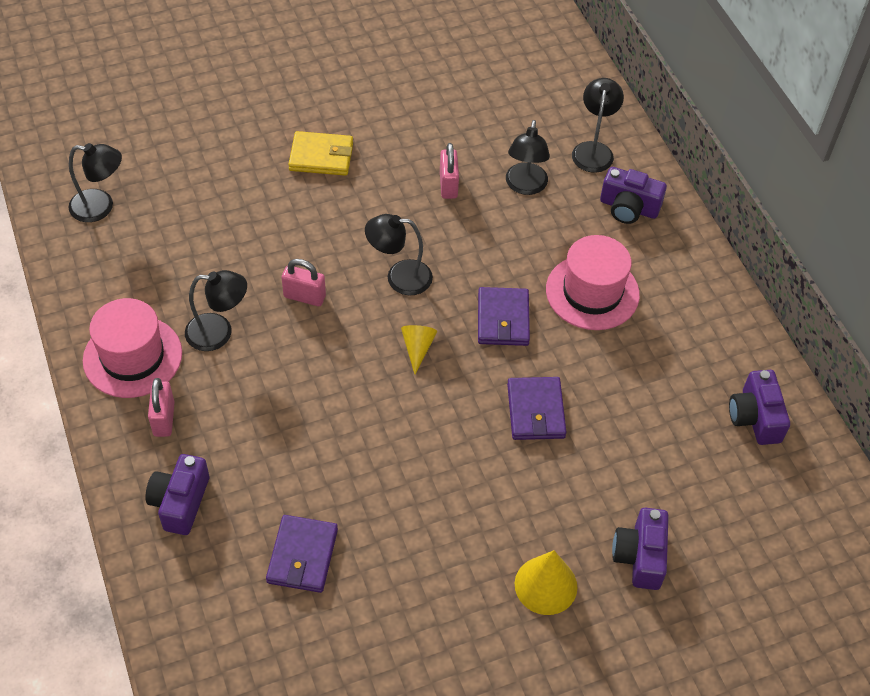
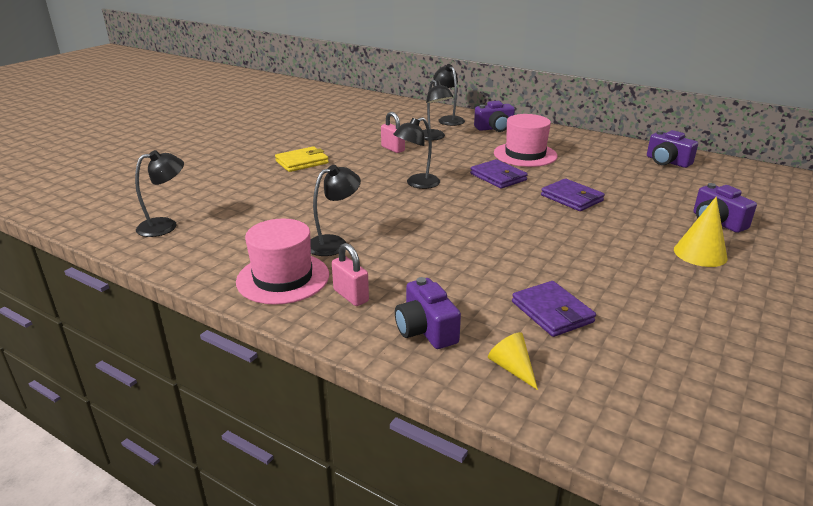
camera: 35 degrees left, 25 degrees down
(304, 296) = (371, 209): pink padlock -> none
(417, 348) = (471, 202): yellow cone -> yellow cone (512, 368)

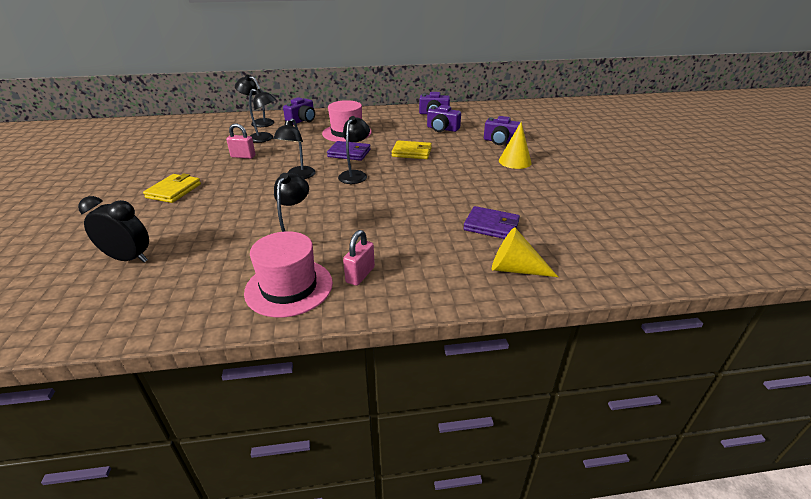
camera: 40 degrees left, 5 degrees up
(165, 226) = (103, 296): black lamp -> black lamp (355, 175)
(210, 205) = (129, 258): none -> black clock
(351, 296) = (360, 275): pink padlock -> pink padlock turned 75 degrees counterclockwise
(426, 330) = (439, 272): purple camera -> purple camera (442, 129)
(512, 368) = (515, 269): yellow cone -> yellow cone, size x1.55
(571, 198) = (412, 152): purple wallet -> yellow wallet

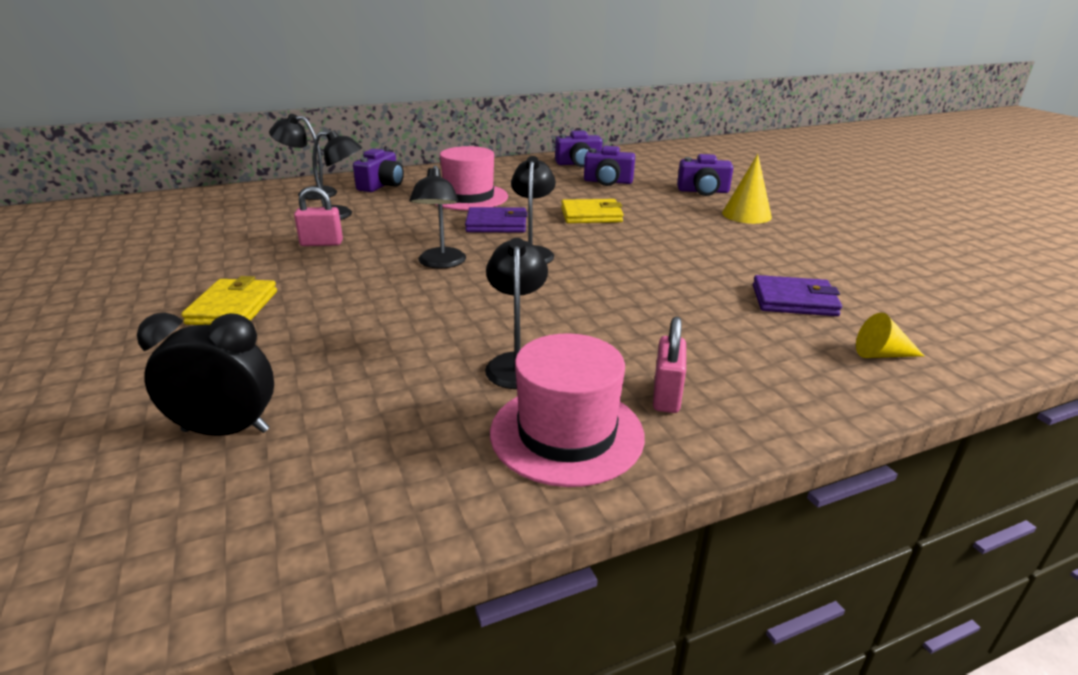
camera: 15 degrees left, 5 degrees down
(515, 269) = (882, 354): yellow cone -> yellow cone, size x0.65

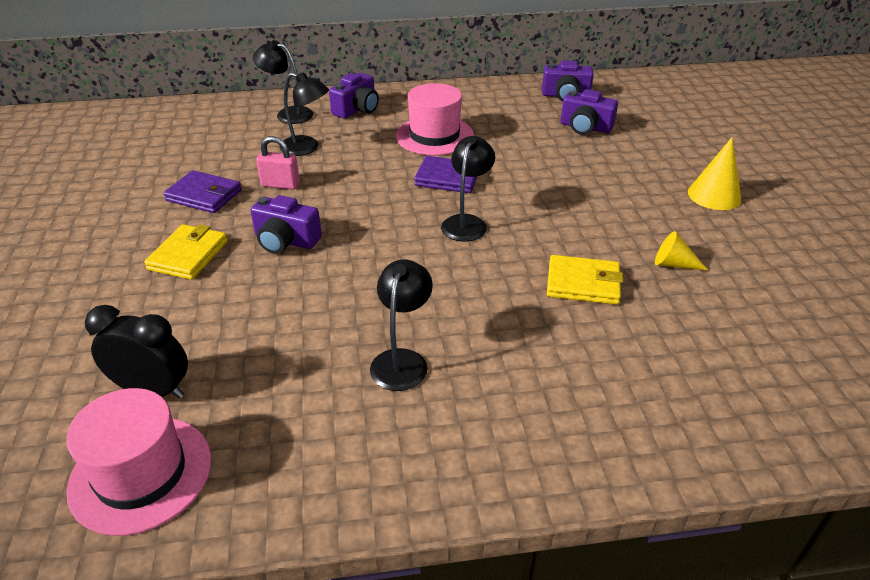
camera: 15 degrees right, 10 degrees up
(441, 263) = (377, 225): black lamp -> none
(566, 433) = (414, 446): pink hat -> pink hat (141, 473)
(591, 215) = (546, 176): yellow wallet -> yellow wallet (583, 283)
(666, 396) = (518, 422): pink padlock -> none
(703, 191) = (683, 153): purple camera -> purple camera (286, 241)
(794, 300) = (701, 326): purple wallet -> purple wallet (204, 195)
(882, 354) = (755, 411): yellow cone -> yellow cone (673, 264)

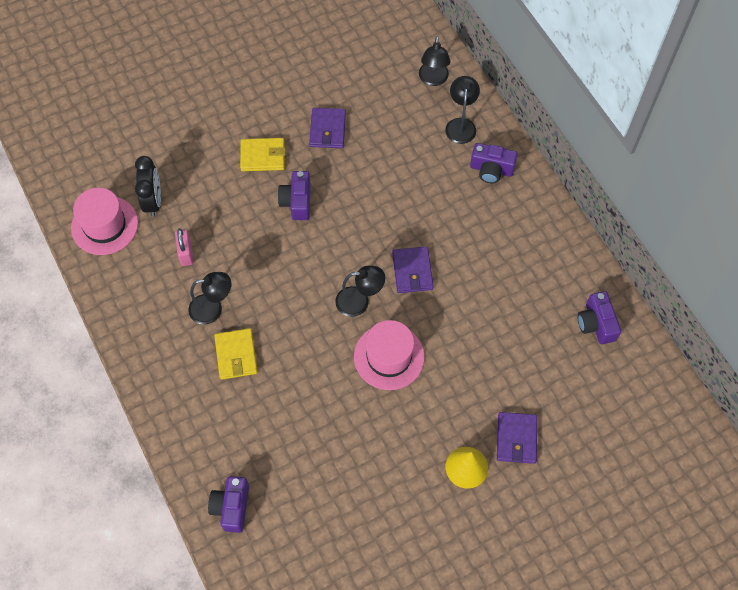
camera: 70 degrees right, 25 degrees up
(280, 185) = (359, 168): pink padlock -> pink padlock (186, 253)
(307, 148) = (414, 162): black lamp -> black lamp (433, 79)
(434, 136) = (473, 241): pink hat -> pink hat (389, 357)
(583, 283) = (317, 390): yellow wallet -> yellow wallet (236, 355)
(585, 127) = (540, 352): purple camera -> purple camera (231, 507)
(673, 264) = (360, 445): yellow cone -> none
(683, 159) = (516, 439): none -> purple wallet

